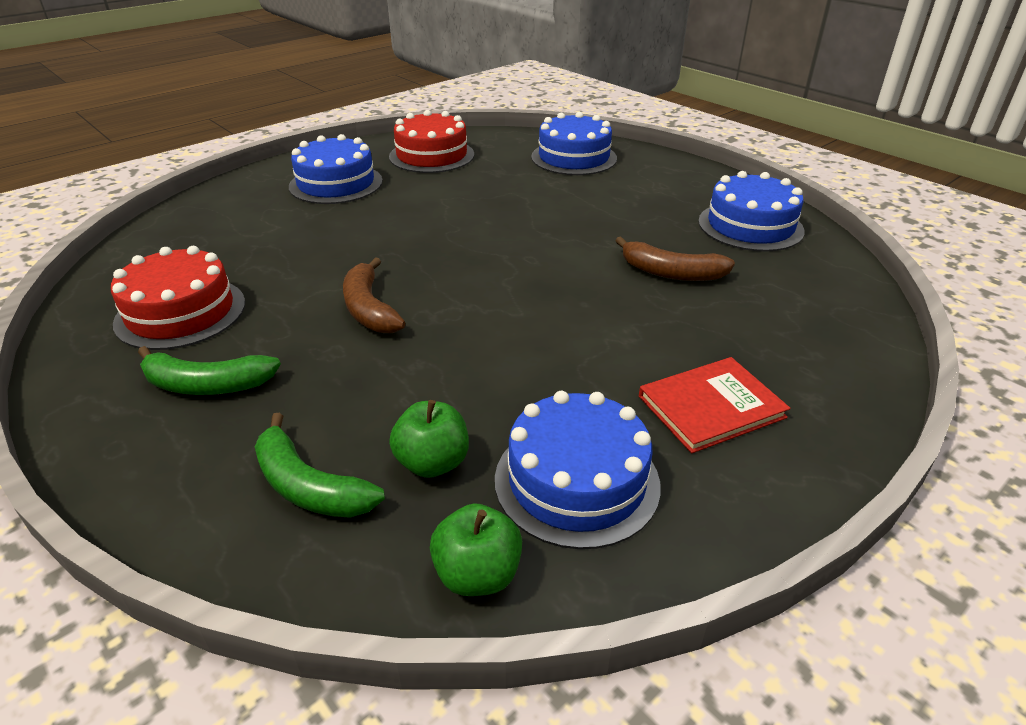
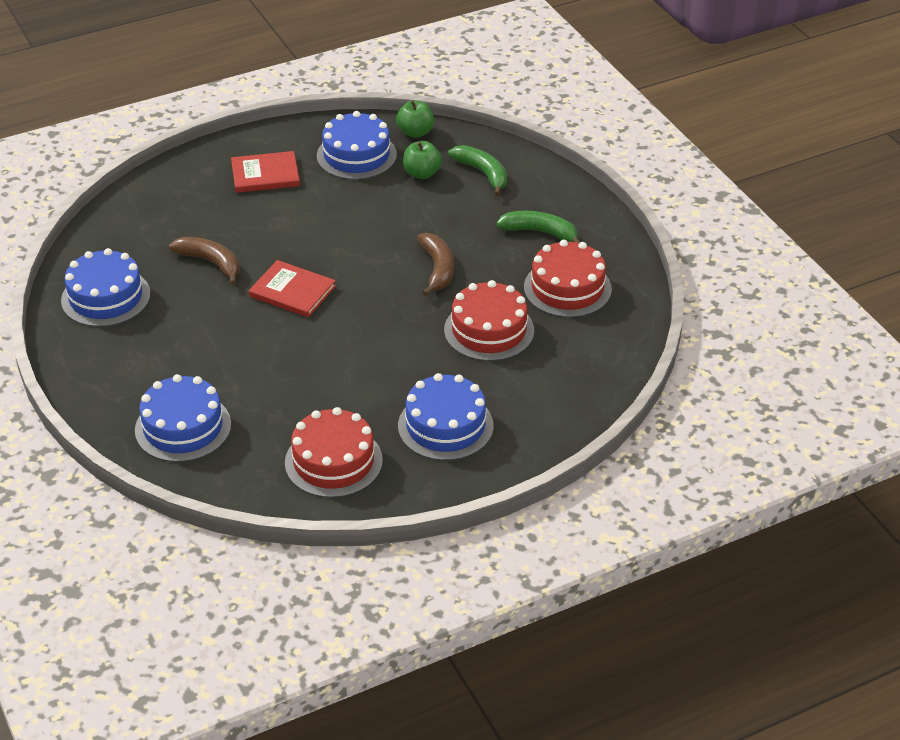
camera: 165 degrees left, 5 degrees up
(294, 255) = (489, 330): none -> red cake
(547, 259) = (292, 291): none -> red book

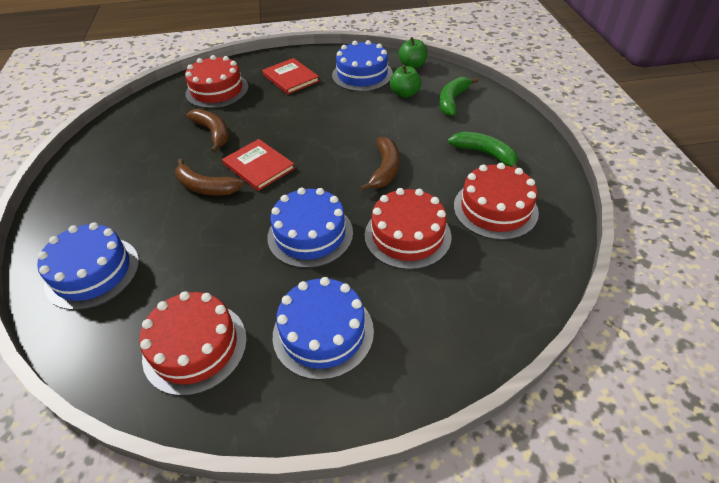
camera: 20 degrees right, 5 degrees up
(106, 297) = (122, 145): blue cake -> blue cake (310, 234)
(177, 207) = (217, 90): none -> red cake
(245, 324) = (206, 187): none -> brown banana
(265, 174) = (291, 78): red book -> red book turned 45 degrees clockwise
(483, 173) = (452, 101): green banana -> green banana turned 135 degrees counterclockwise

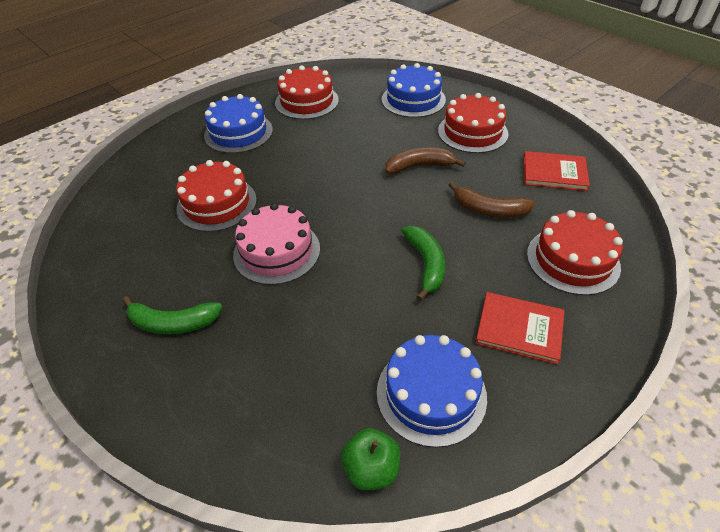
camera: 145 degrees right, 0 degrees up
(259, 166) = (400, 200): red book -> red book (554, 173)
(310, 234) = (296, 173): blue cake -> none
(385, 169) = (277, 251): brown banana -> pink cake
(405, 94) = (334, 382): green apple -> none
(452, 101) = (254, 404): green banana -> green banana (426, 264)
(495, 209) = (144, 260): red cake -> red cake (472, 132)

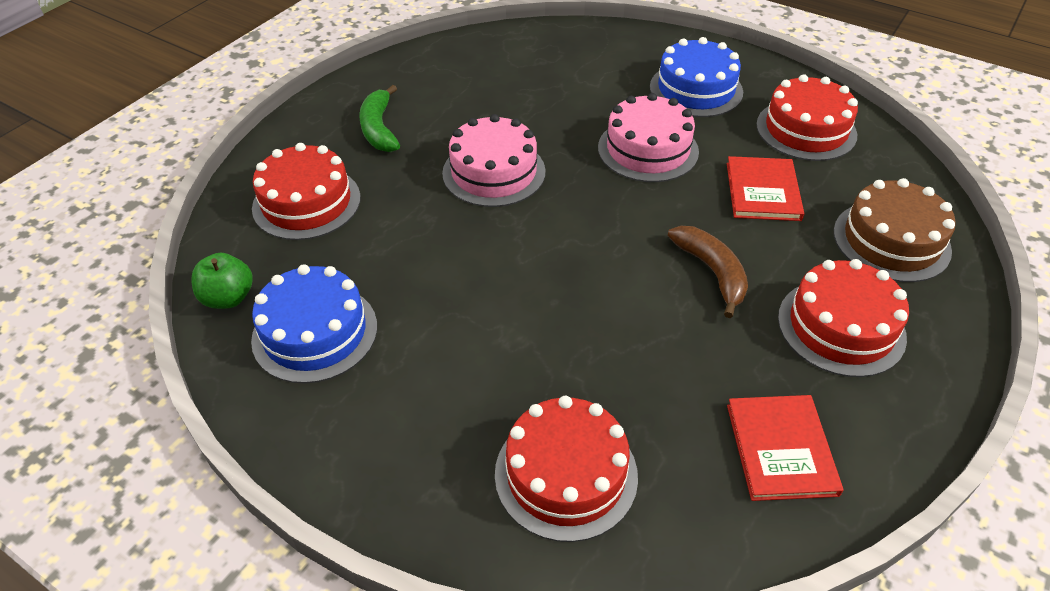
camera: 75 degrees right, 0 degrees up
(217, 204) = (555, 109): red cake -> red cake (306, 202)
(291, 167) = (648, 149): none -> pink cake
(413, 99) = (891, 241): blue cake -> brown cake
(426, 264) = (509, 304): green banana -> none
(489, 210) = (644, 363): brown banana -> none
(519, 329) = (419, 410): red book -> red book (762, 191)

